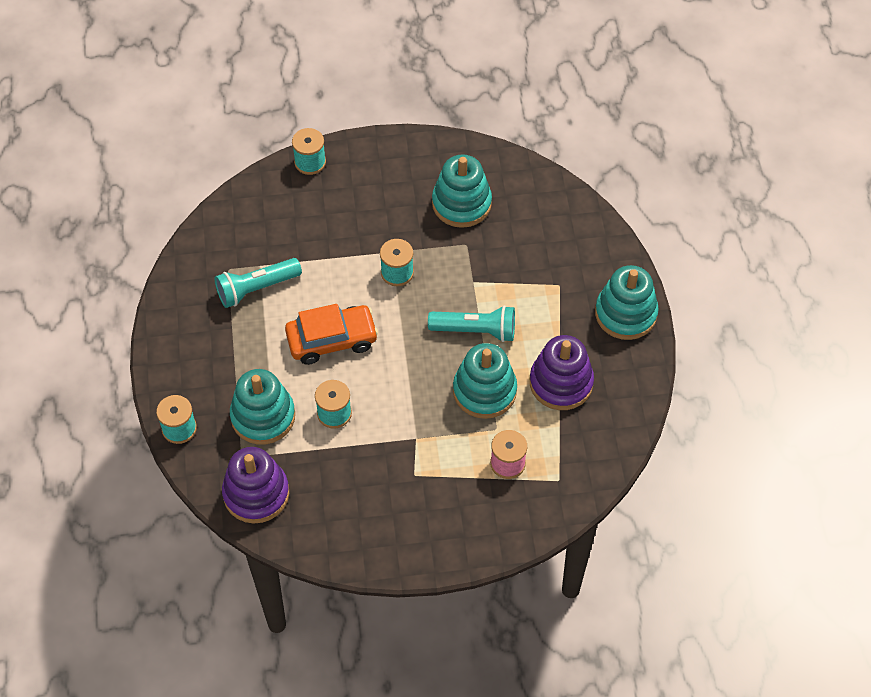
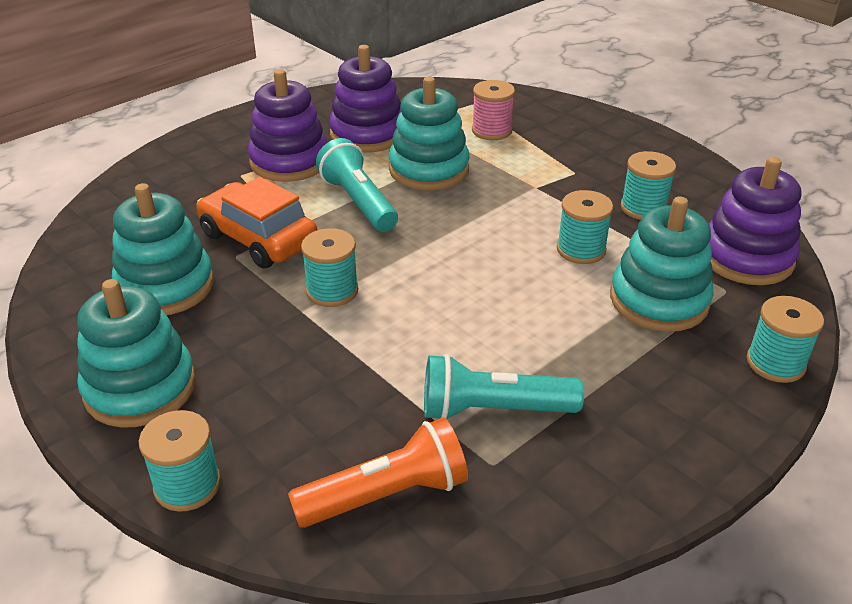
camera: 125 degrees left, 20 degrees down
(246, 224) = (386, 494): none -> orange flashlight
(256, 289) = (493, 410): turquoise flashlight -> turquoise flashlight turned 150 degrees clockwise
(332, 340) = (490, 297): orange car -> orange car (258, 238)
(344, 481) = (643, 208): none -> turquoise spool
(556, 318) = (289, 161): none -> purple stacking toy
(625, 314) = (243, 128): turquoise stacking toy -> turquoise stacking toy (140, 388)

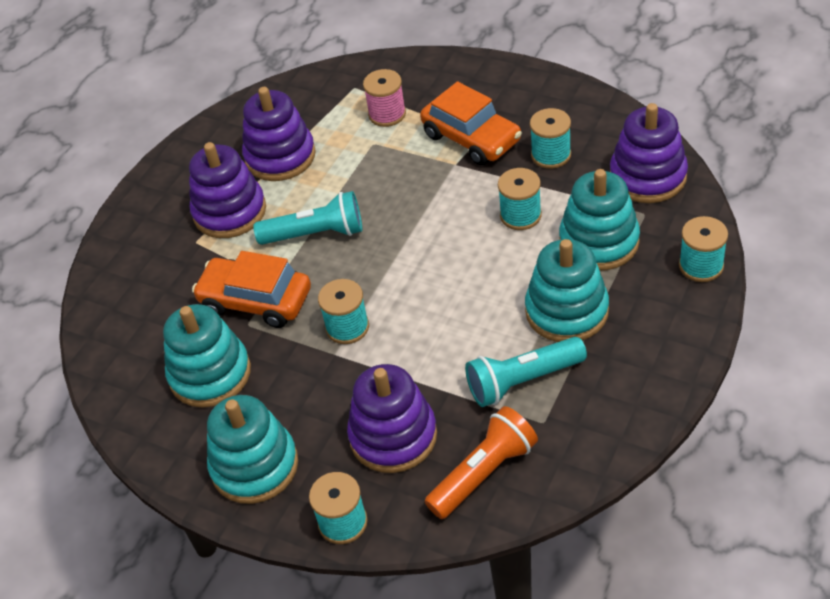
camera: 15 degrees left, 10 degrees up
(308, 413) = (393, 436): none -> purple stacking toy
(358, 202) = (316, 233): turquoise flashlight -> turquoise flashlight turned 135 degrees clockwise
(429, 169) = (356, 177): turquoise stacking toy -> turquoise stacking toy (566, 311)
(565, 171) = (471, 138): none -> orange car

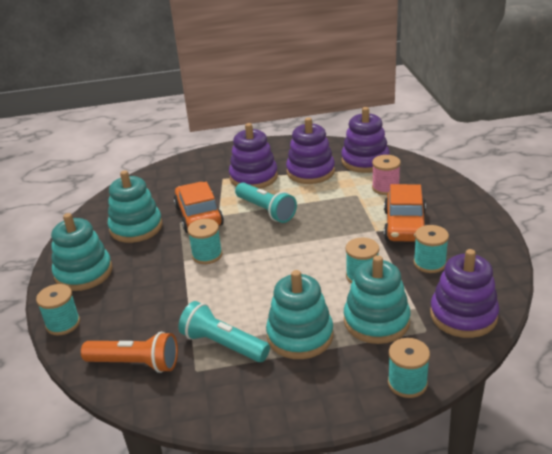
camera: 50 degrees right, 15 degrees down
(393, 436) = (139, 312): purple stacking toy -> purple stacking toy (365, 161)

